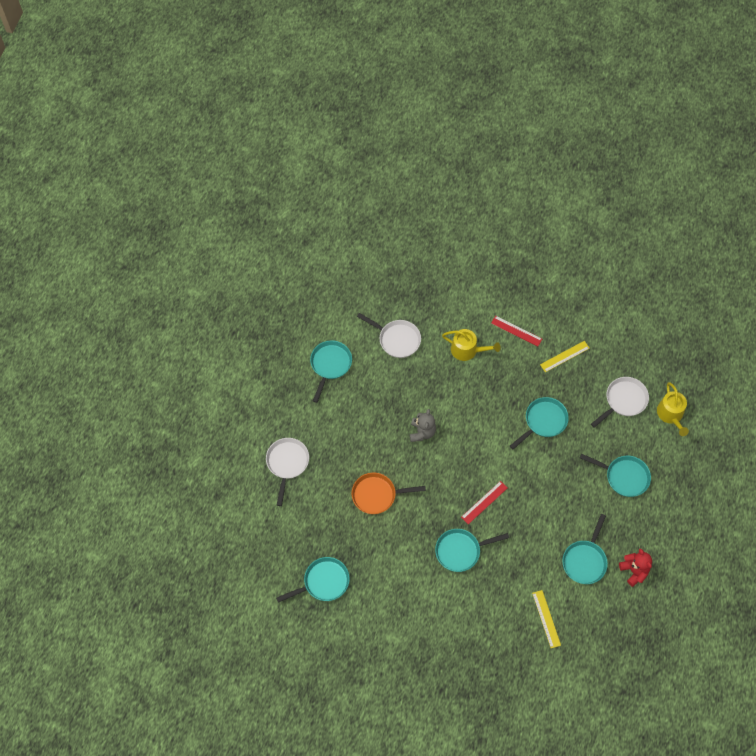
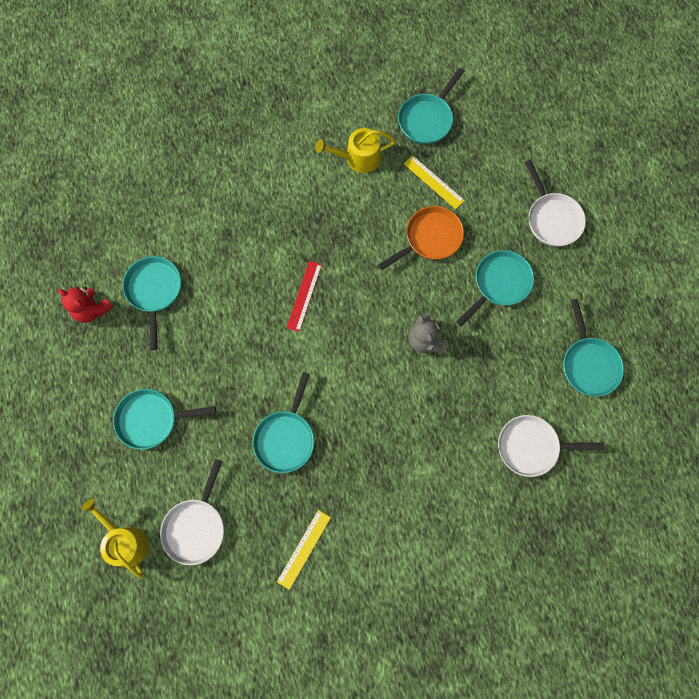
camera: 150 degrees right, 10 degrees up
(460, 551) = (300, 227): turquoise pan -> turquoise pan (499, 284)
(467, 350) = (434, 484): yellow watering can -> yellow watering can (358, 158)
(516, 331) = (387, 551): red ruler -> none
(546, 619) = (169, 205): yellow ruler -> yellow ruler (433, 182)

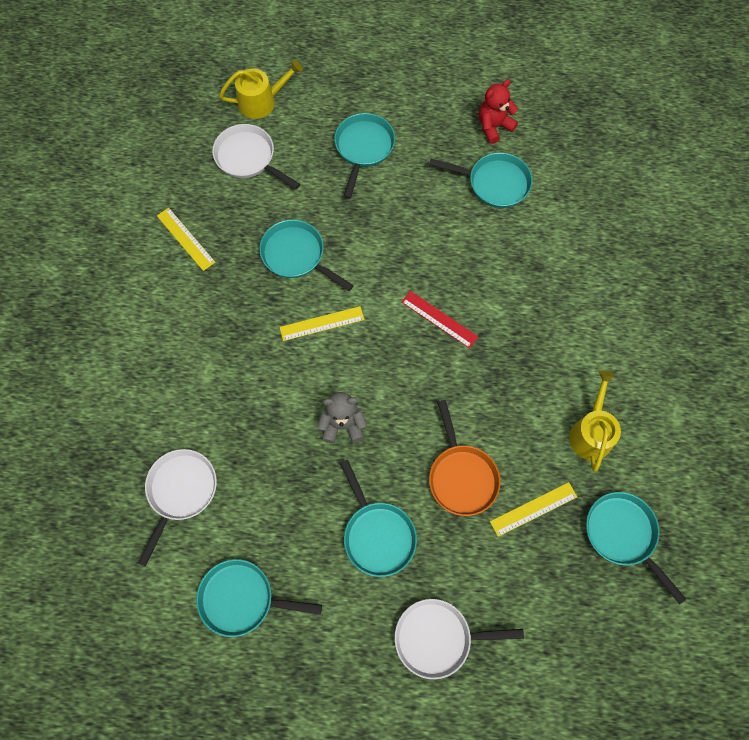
camera: 110 degrees right, 5 degrees down
(343, 390) = (322, 323): none -> yellow ruler

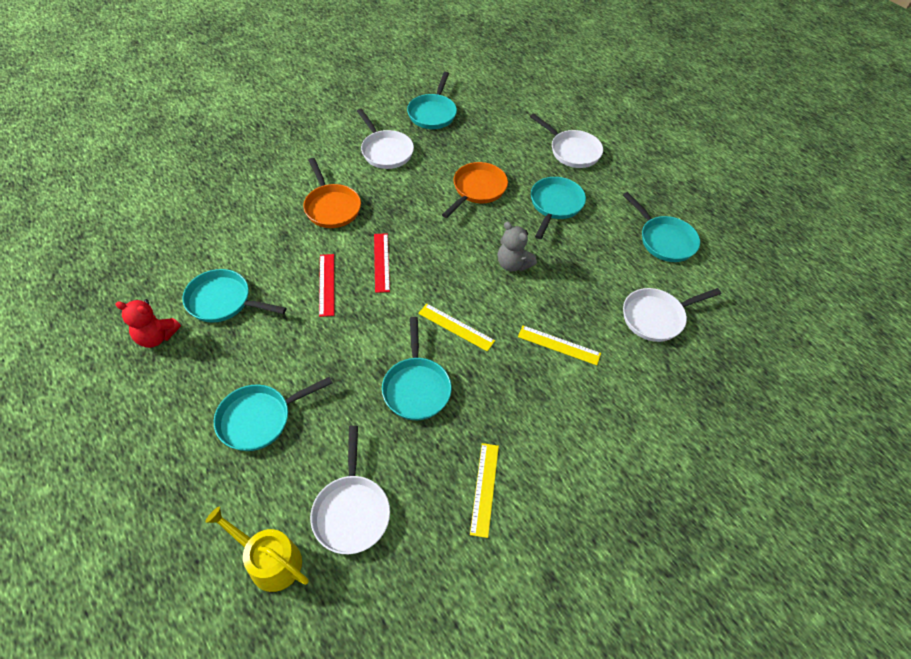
camera: 135 degrees left, 15 degrees down
(450, 262) = (326, 284): none -> red ruler
(494, 183) = (223, 301): turquoise pan -> turquoise pan turned 45 degrees counterclockwise
(533, 509) = (460, 151): yellow ruler -> yellow ruler (559, 345)
(543, 326) = (331, 207): none -> orange pan
(591, 432) = (385, 151): yellow watering can -> white pan

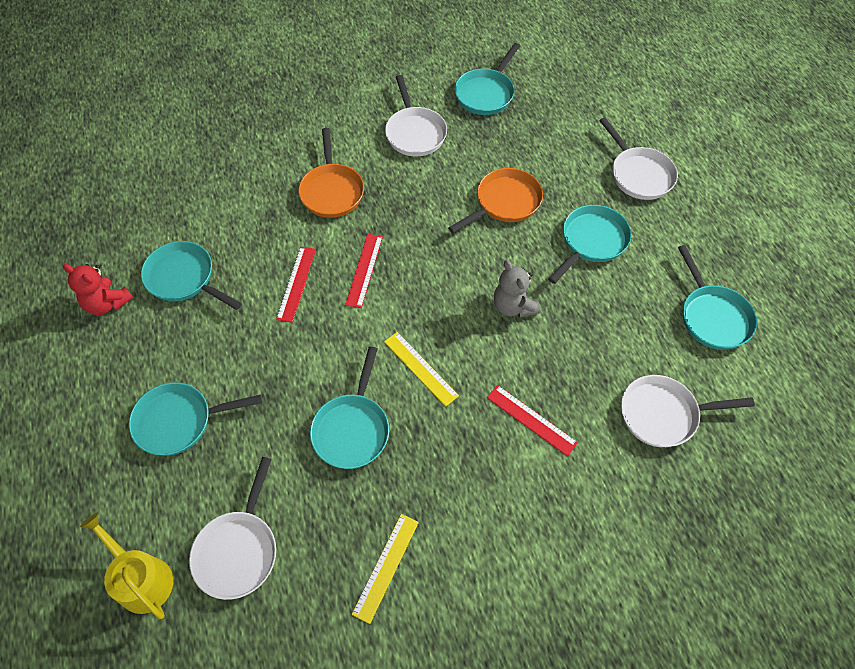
camera: 20 degrees right, 5 degrees up
(559, 345) = (531, 419): yellow ruler -> red ruler

